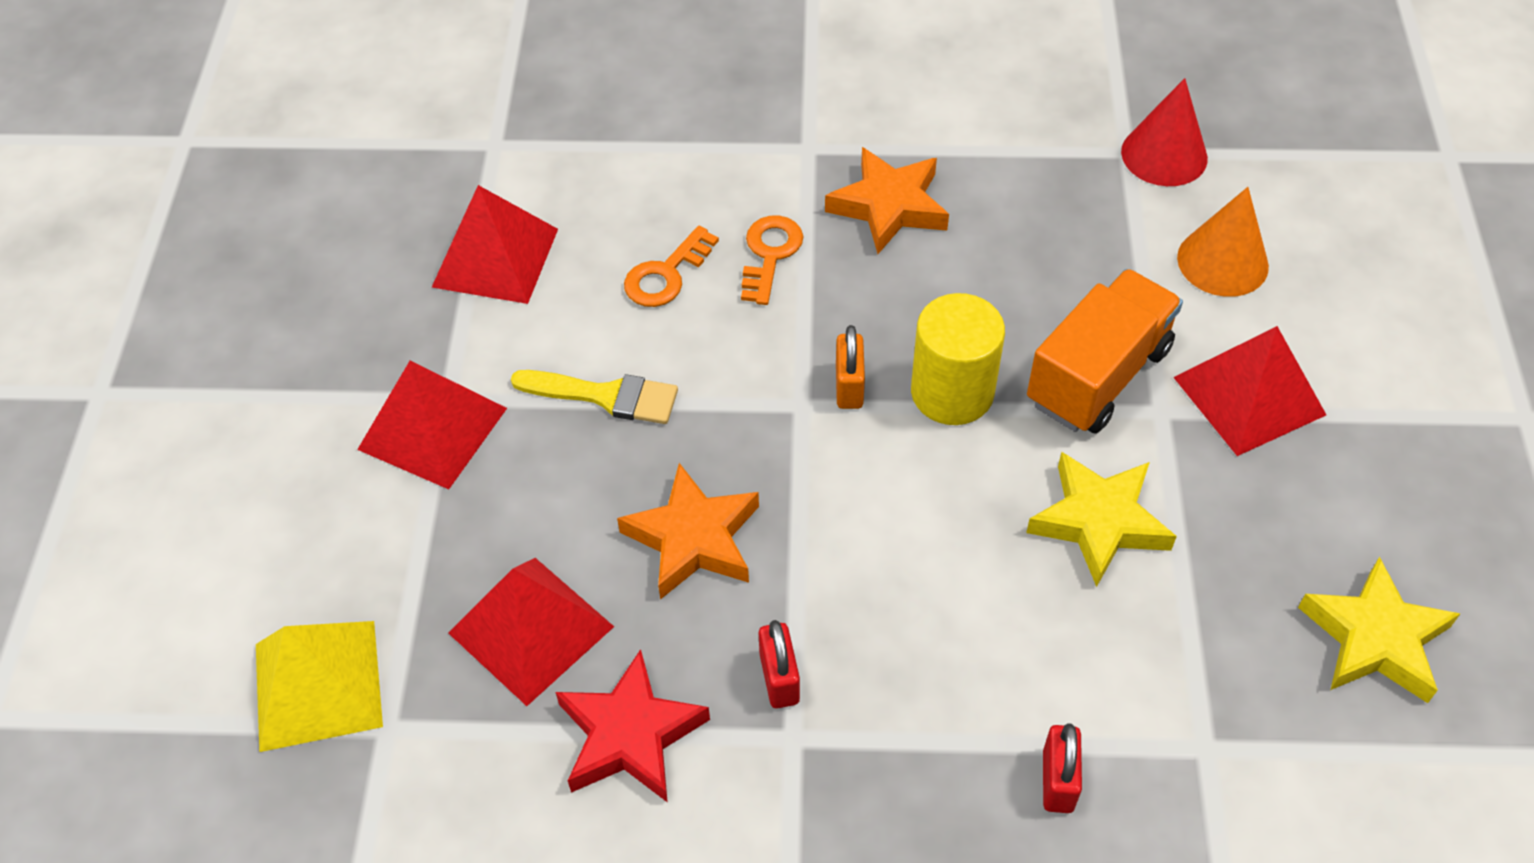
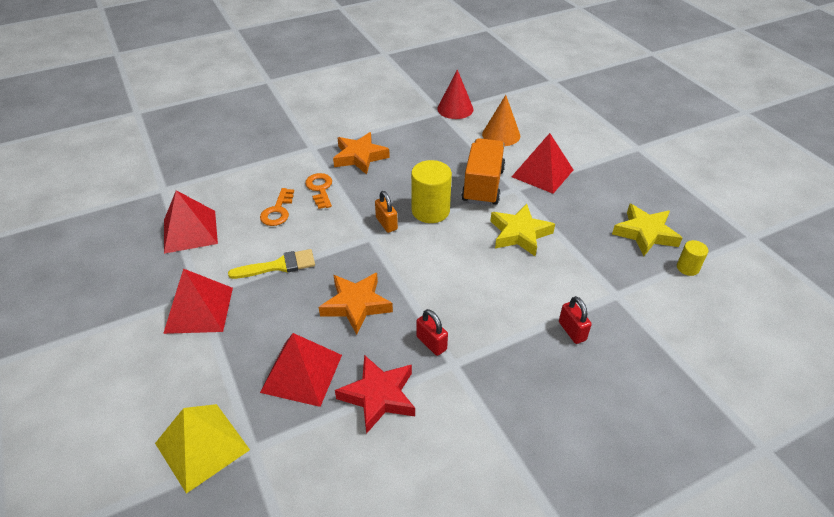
camera: 30 degrees left, 10 degrees down
(1409, 760) = (687, 268): none -> yellow cylinder

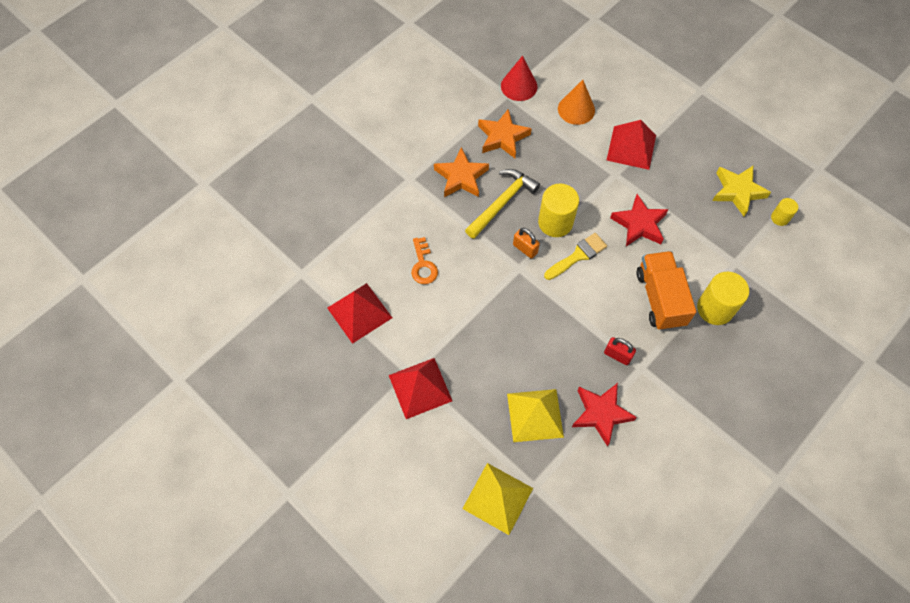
camera: 20 degrees left, 20 degrees up
(278, 266) = (459, 323): yellow brush -> yellow brush (578, 256)
(302, 373) = (535, 415): red pyramid -> yellow pyramid
(320, 189) = (446, 227): orange key -> none
(356, 305) = (543, 340): orange star -> orange star (502, 137)
(387, 184) = (502, 202): none -> yellow hammer
(483, 185) = (586, 178): orange truck -> orange truck (660, 298)
(519, 234) = (639, 224): yellow star -> red star
(572, 331) = (715, 308): red padlock -> yellow cylinder

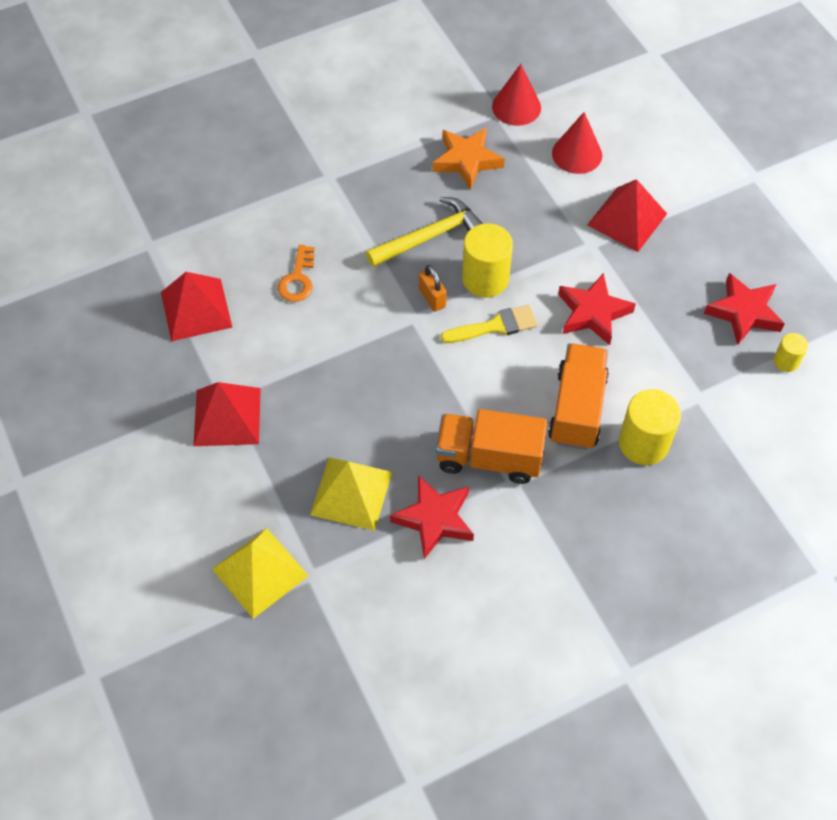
camera: 20 degrees right, 5 degrees down
(461, 177) = (392, 192): orange star -> none
(576, 109) = (577, 154): orange cone -> red cone
(617, 355) = (489, 458): red padlock -> orange truck
(737, 191) = (744, 312): yellow star -> red star

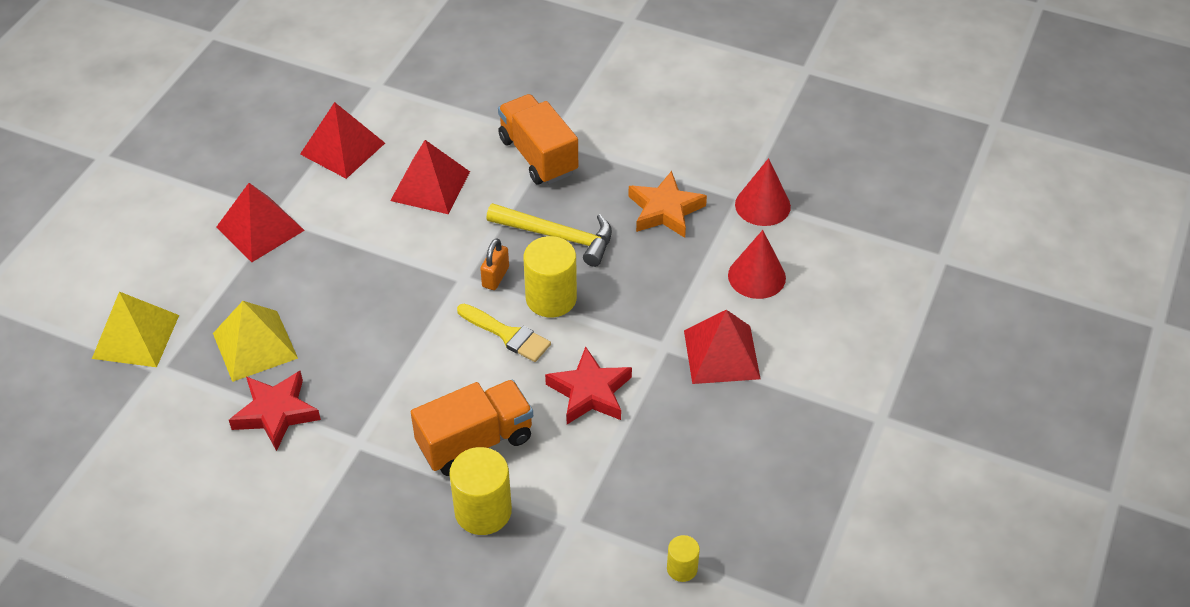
camera: 50 degrees right, 10 degrees down
(298, 279) = (430, 186): orange key -> red pyramid
(489, 458) = (368, 412): orange truck -> orange truck (538, 156)
(744, 312) = (706, 503): red star -> none

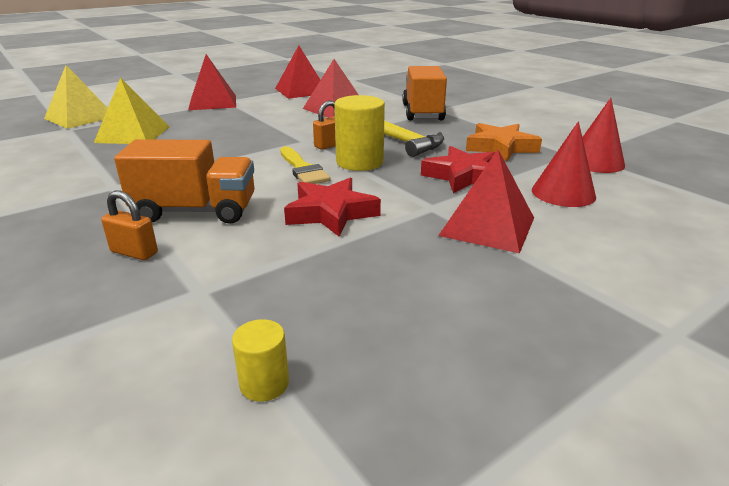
camera: 30 degrees right, 20 degrees down
(276, 413) = (91, 160): red star -> red star (463, 176)
(483, 511) = (134, 252): yellow cylinder -> orange padlock

